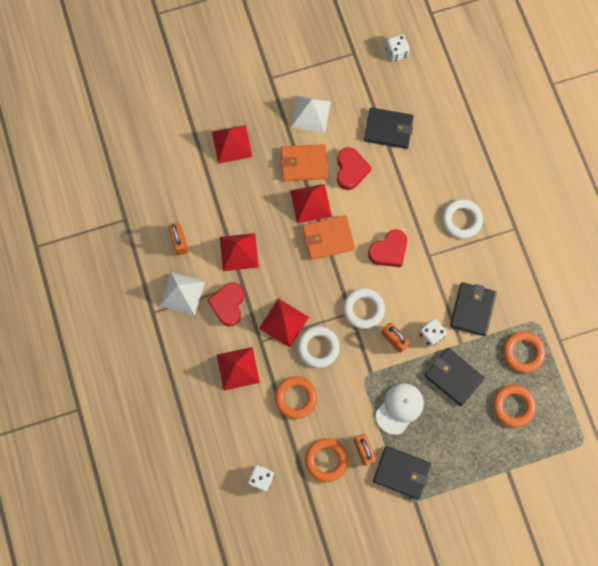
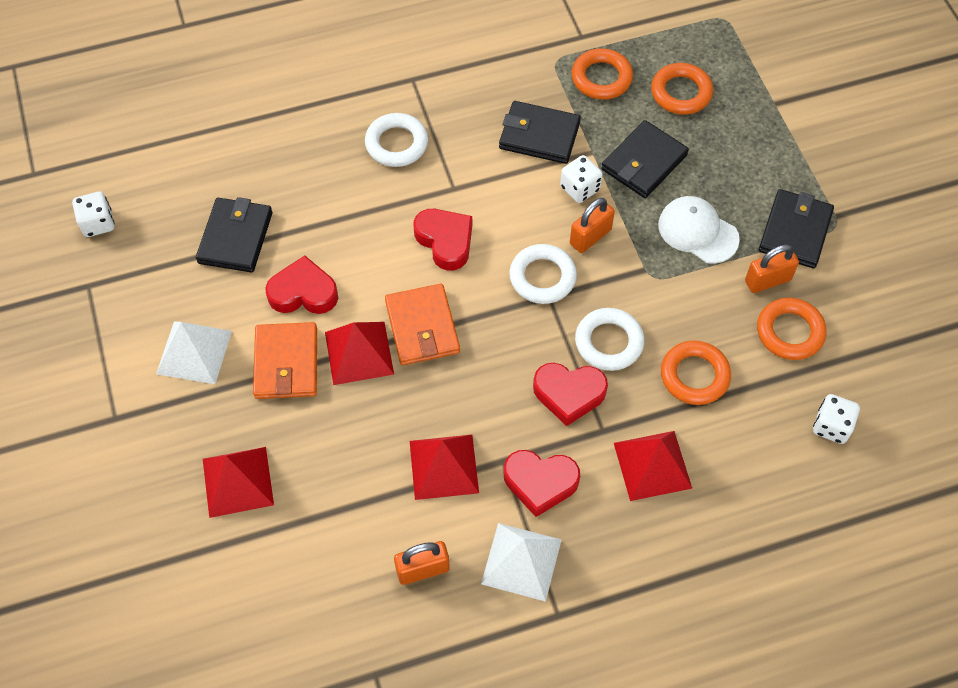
camera: 90 degrees left, 15 degrees down
(283, 322) = (569, 394): red pyramid -> red heart

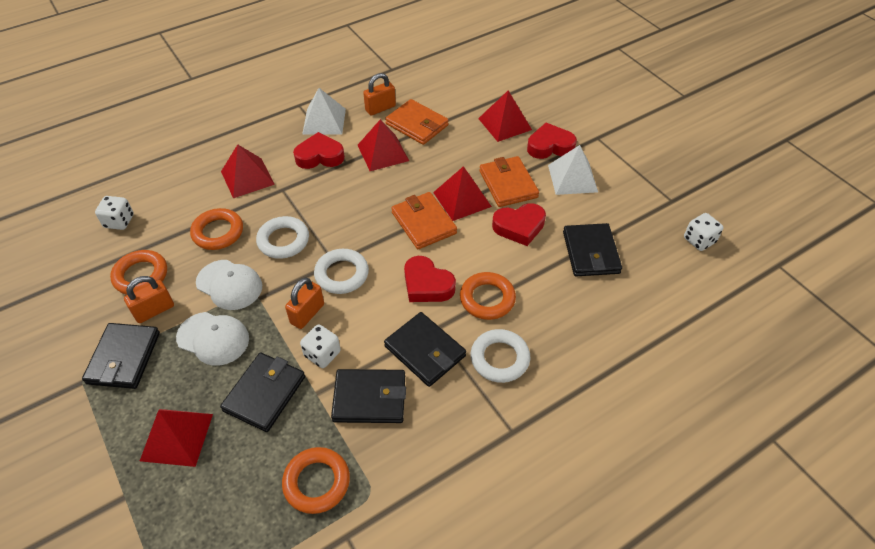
camera: 165 degrees right, 10 degrees down
(374, 515) = (417, 124): none -> orange wallet
(471, 168) = (425, 351): none -> black wallet
(569, 394) = (308, 204): red heart -> red heart (550, 146)
(679, 294) = (229, 285): none -> white cap
(681, 93) = (228, 485): orange ring -> orange ring (487, 299)
(731, 141) = (177, 437): none -> red pyramid

